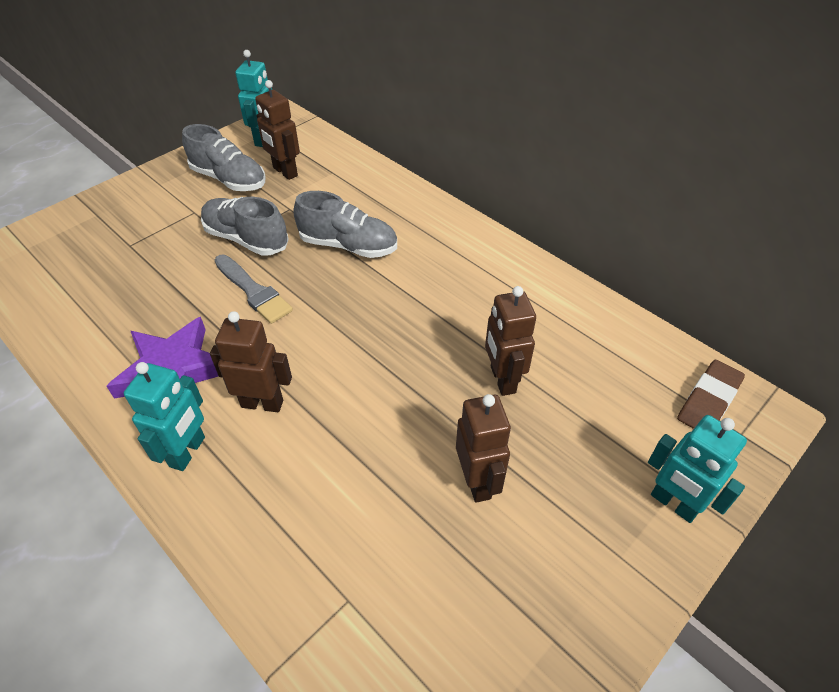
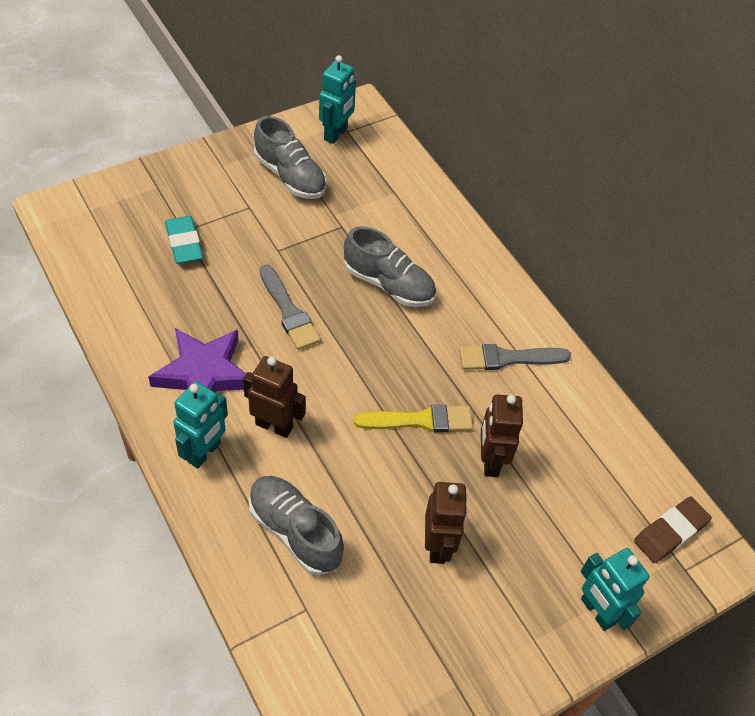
camera: 10 degrees right, 5 degrees up
(132, 255) = (184, 243): none -> turquoise eraser
(246, 239) = (293, 252): grey shoe -> grey shoe (295, 531)
(285, 172) = (347, 180): brown robot -> none
(417, 359) = (420, 420): none -> yellow brush
(485, 282) = (508, 358): none -> grey brush

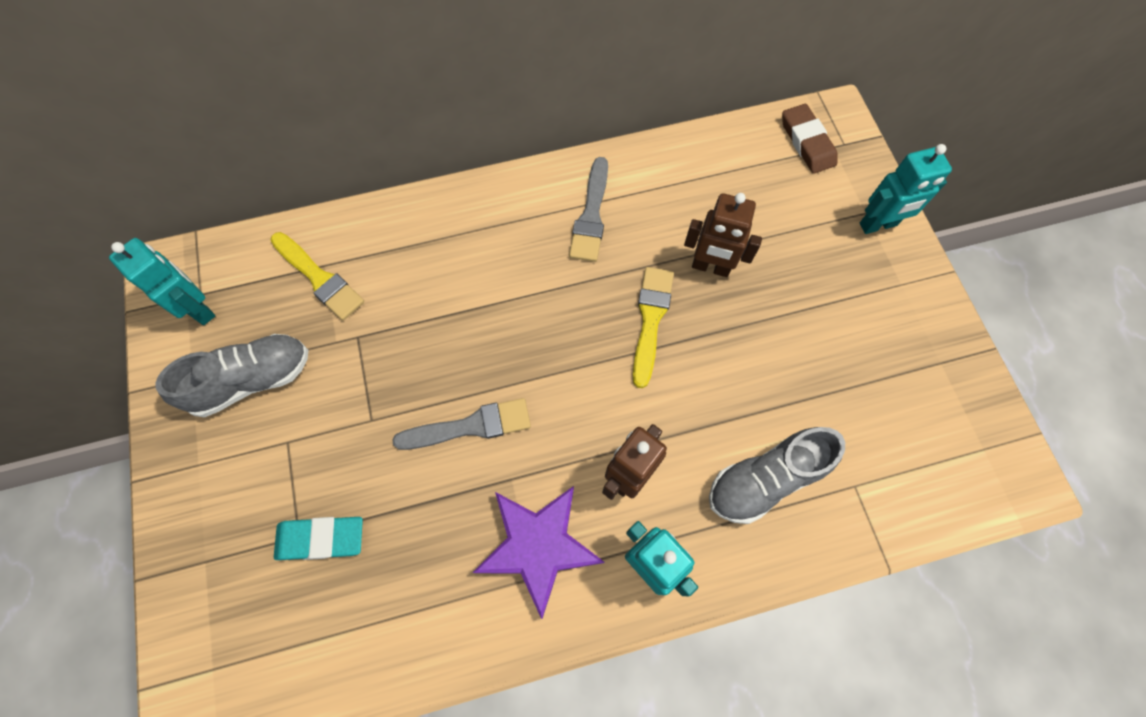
camera: 70 degrees left, 15 degrees up
(382, 192) = (319, 278): none -> yellow brush
(388, 284) = (461, 306): grey shoe -> none
(438, 546) = (798, 341): brown robot -> none

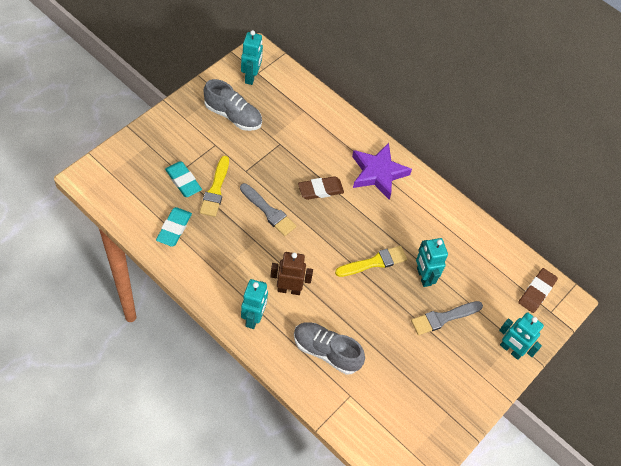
camera: 50 degrees right, 10 degrees down
(319, 278) = (297, 113): yellow brush -> yellow brush (215, 189)
(404, 609) = (174, 228): none -> turquoise eraser
(481, 324) = (320, 190): none -> brown eraser
(538, 546) = (232, 267): purple star -> purple star (378, 173)
(591, 215) = (412, 208): grey brush -> grey brush (443, 318)
(710, 267) = (423, 277): brown robot -> turquoise robot

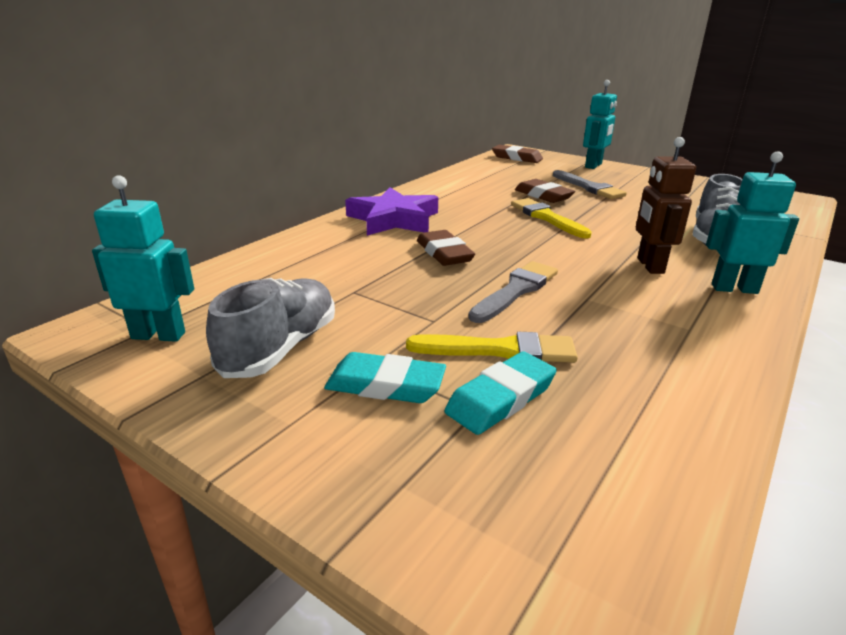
camera: 90 degrees left, 30 degrees down
(174, 228) = (642, 394): turquoise eraser -> turquoise eraser (385, 385)
(423, 277) = (543, 195): turquoise robot -> brown eraser

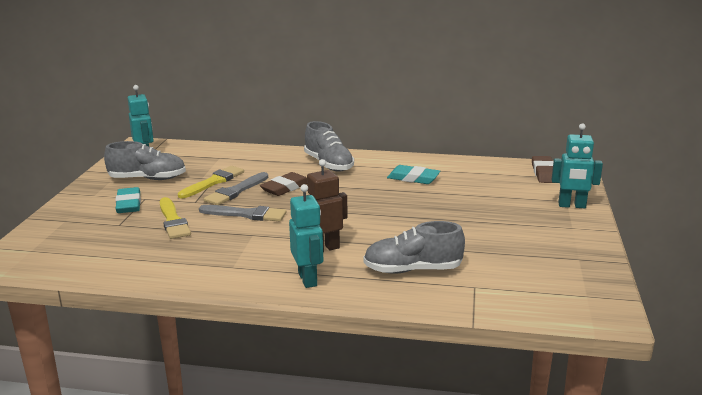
camera: 65 degrees right, 5 degrees down
(393, 219) = (328, 164): purple star -> grey shoe
(501, 398) = (129, 227): turquoise eraser -> turquoise eraser (413, 178)
(543, 195) = (442, 198): brown eraser -> none
(547, 218) = (388, 206): yellow brush -> yellow brush (213, 182)
(588, 187) = (492, 211): grey brush -> grey brush (236, 191)

